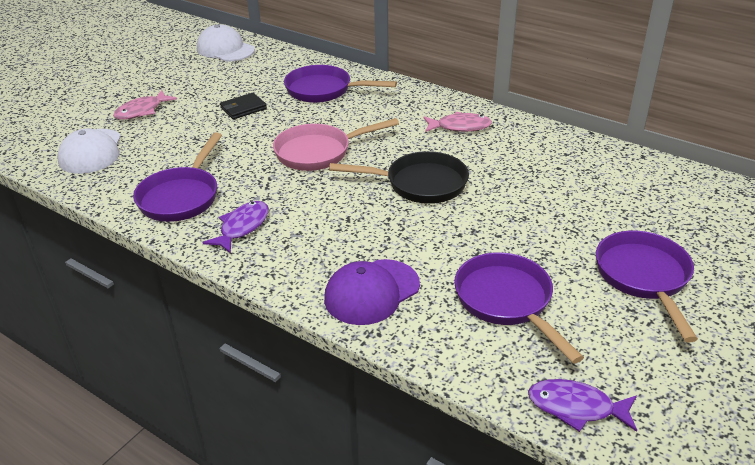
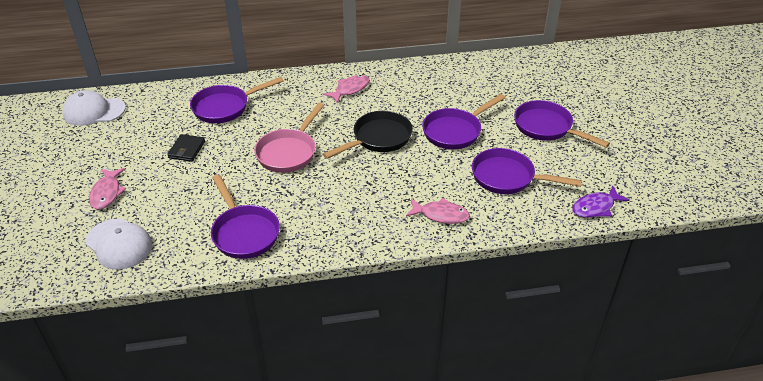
camera: 45 degrees left, 5 degrees up
(242, 227) = (315, 226): purple fish -> none
(371, 292) = (441, 215): purple cap -> pink fish
(515, 220) = (455, 131): none -> purple pan

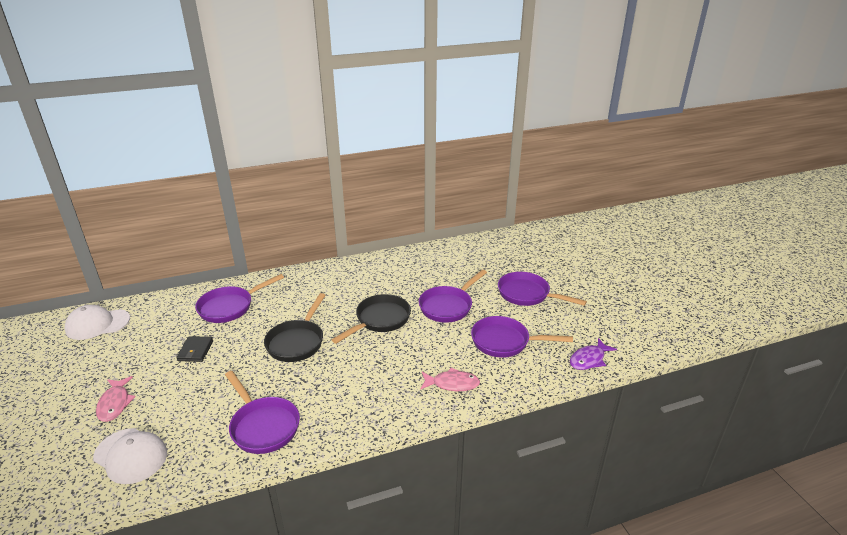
camera: 10 degrees left, 10 degrees down
(289, 152) = (297, 342): pink pan -> black pan
(350, 89) = (346, 279): pink fish -> none

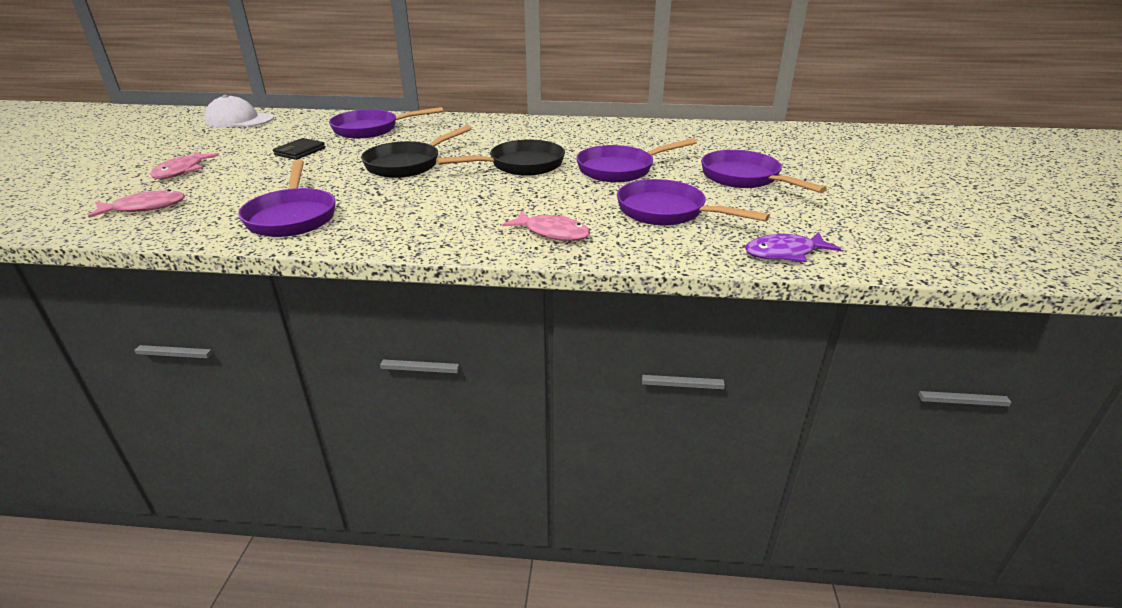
camera: 25 degrees right, 0 degrees up
(131, 456) = (145, 208): white cap -> pink fish

